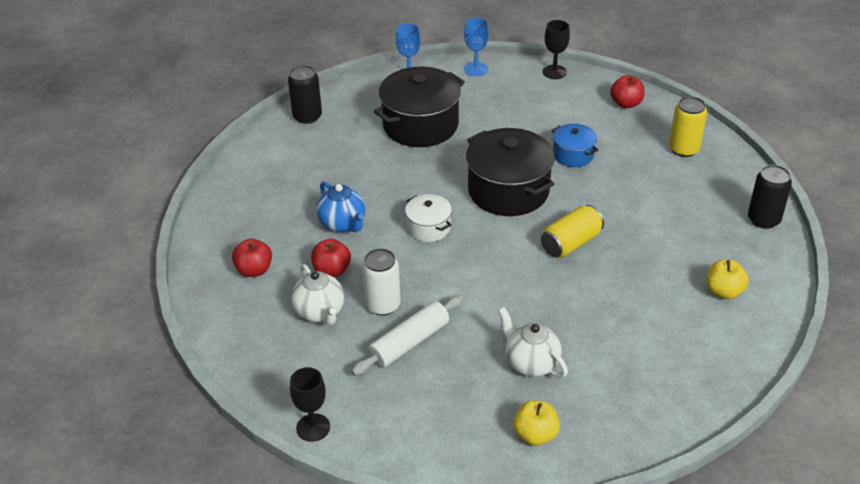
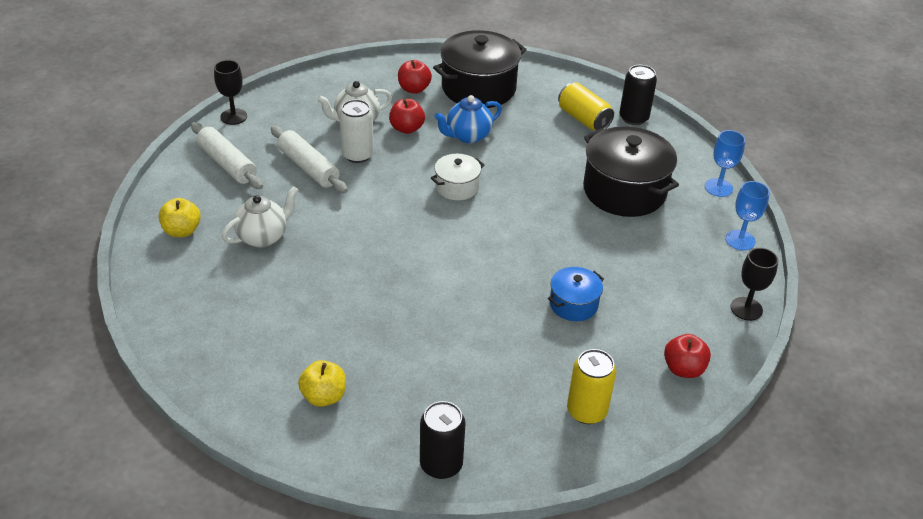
camera: 90 degrees right, 0 degrees up
(410, 416) = (227, 164): none -> white rolling pin
(508, 190) = (510, 246): black pot -> black pot (478, 88)
(571, 243) = (421, 283): yellow can -> yellow can (583, 119)

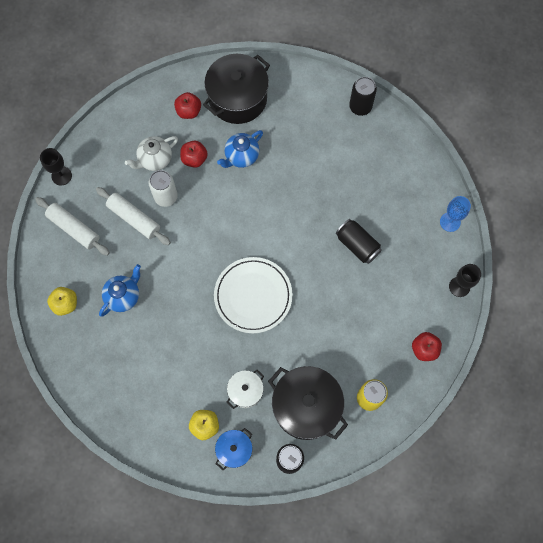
camera: 10 degrees left, 30 degrees up
(263, 237) = (123, 296): white teapot -> blue teapot
(442, 267) = (253, 296): none -> white plate
(457, 187) = (245, 214): white pot -> white pot (245, 391)
(573, 304) = (346, 309): blue pot -> blue pot (234, 450)
(583, 119) = (323, 117): yellow can -> none
(603, 241) = (357, 245): none -> black can
(624, 191) = (364, 190): black pot -> black pot (306, 406)
(718, 188) = (430, 171): blue goblet -> none

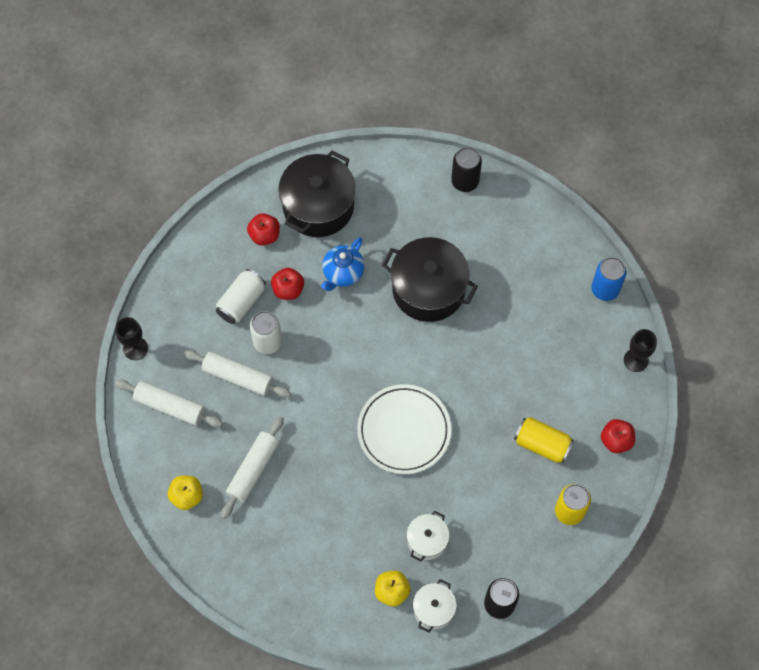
camera: 15 degrees left, 5 degrees down
(123, 296) = (253, 470): blue teapot -> white rolling pin
(155, 160) = (241, 302): white teapot -> white can
(234, 450) = (433, 609): blue pot -> white pot
(306, 406) = (501, 539): black pot -> black pot (428, 289)
(357, 245) = (507, 342): black can -> none
(362, 336) = (542, 444): none -> yellow can
(450, 222) = (605, 289): blue goblet -> blue can

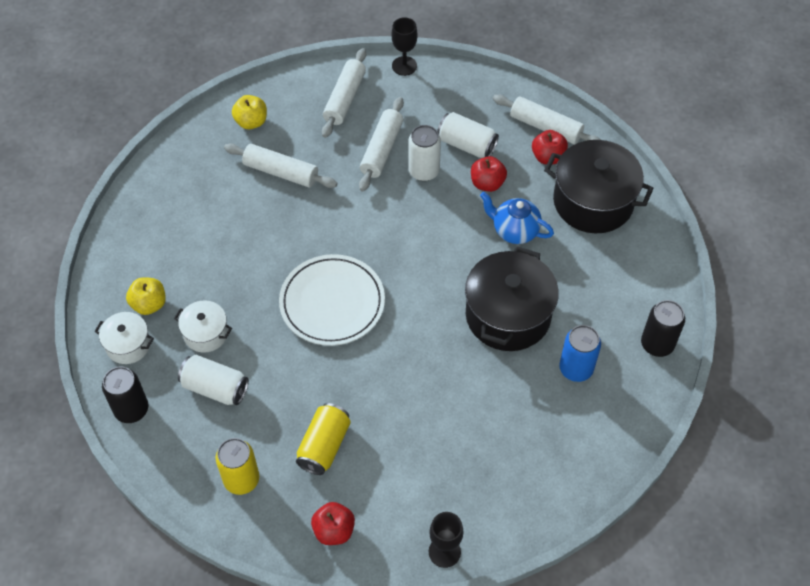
camera: 85 degrees right, 10 degrees down
(230, 232) = (545, 127): none -> white rolling pin
(482, 532) = (215, 388): none -> white can
(605, 289) = (538, 511): blue can -> blue can (576, 369)

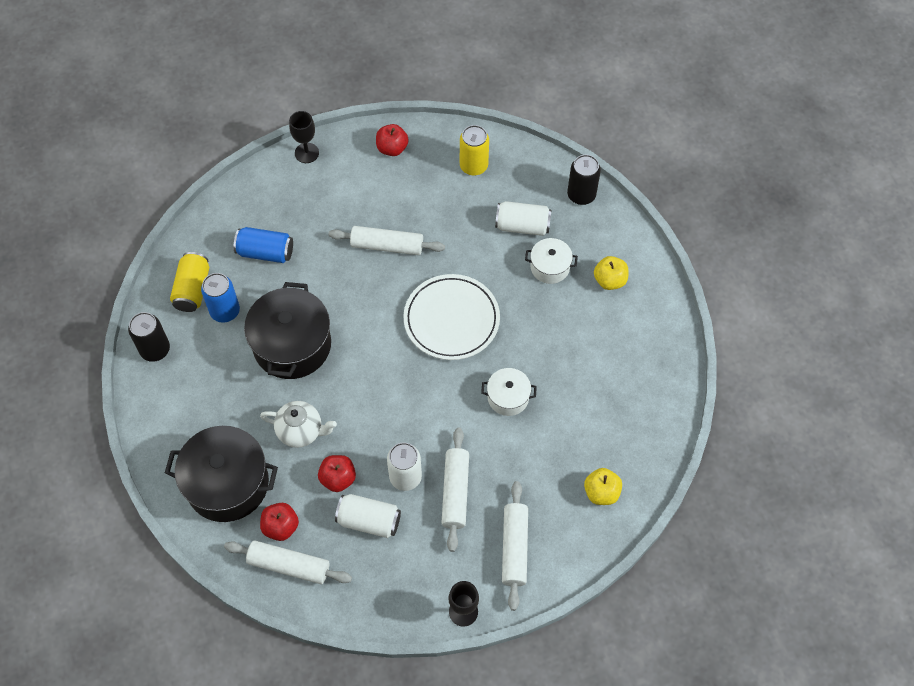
camera: 165 degrees right, 5 degrees up
(128, 345) = (610, 243): white pot -> white pot (508, 397)
(281, 172) = (547, 440): white rolling pin -> white rolling pin (387, 246)
(324, 446) = (419, 203): yellow can -> yellow can (193, 289)
(514, 231) = (301, 431): blue teapot -> white teapot
(519, 427) = (265, 252): none -> blue can

